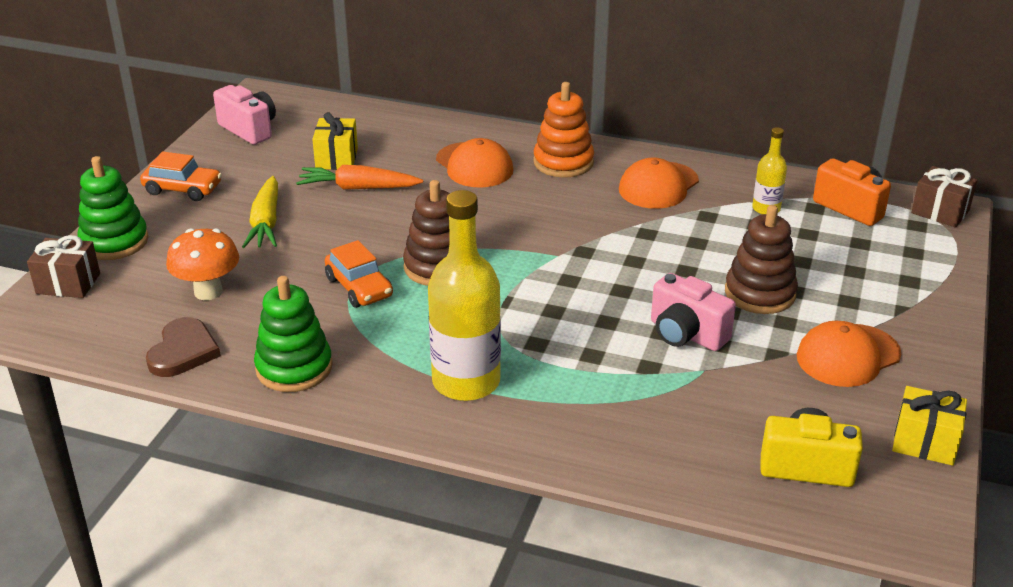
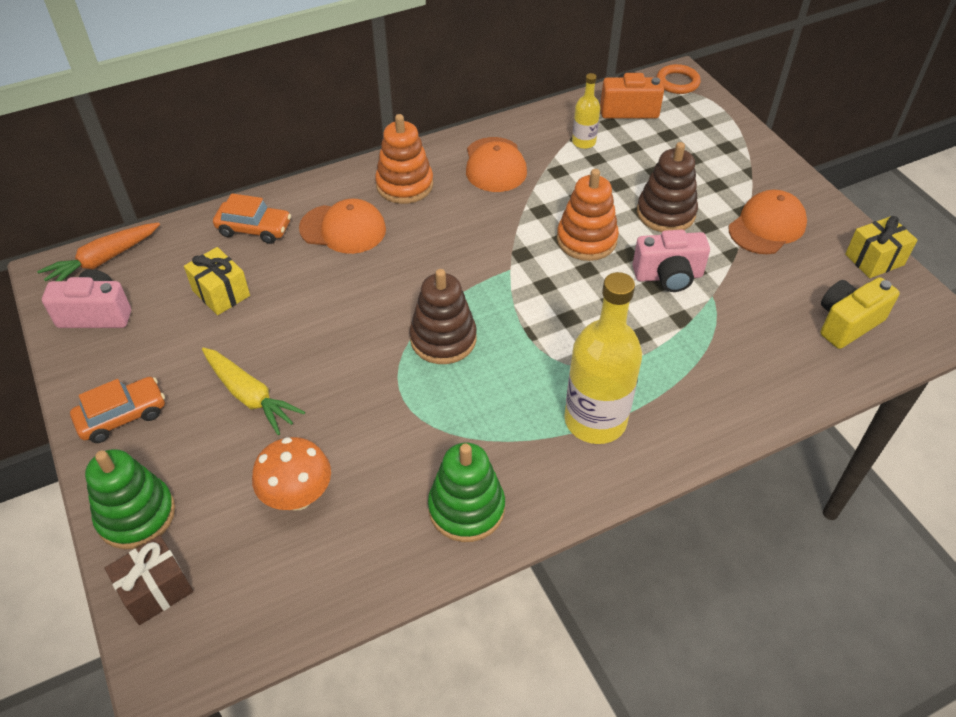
camera: 45 degrees left, 15 degrees up
(183, 351) = (360, 567): brown heart -> none
(358, 188) = (280, 310): orange carrot -> orange carrot (103, 261)
(359, 287) = (412, 400): orange car -> orange car (254, 229)
(654, 272) = (586, 240): none -> orange stacking toy
(848, 355) = (767, 226): orange cap -> orange cap turned 150 degrees counterclockwise
(940, 212) = (677, 82): brown gift -> orange ring

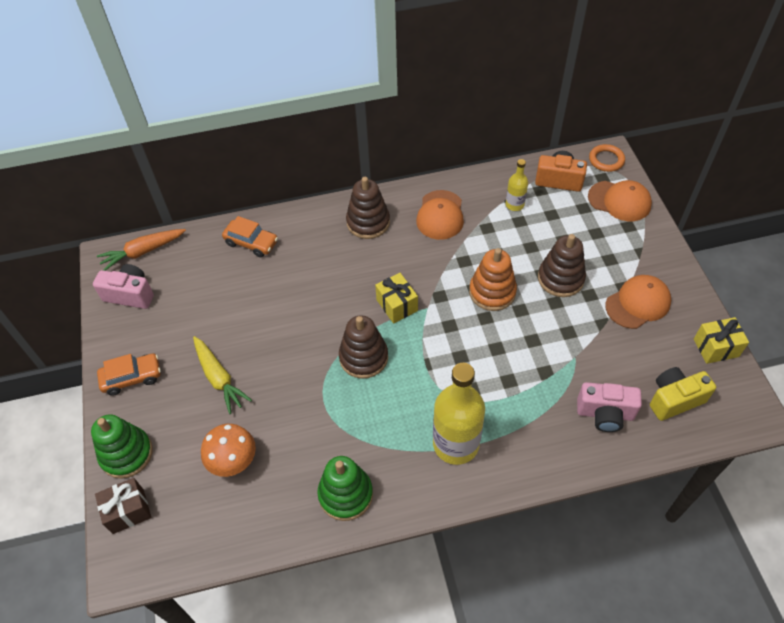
camera: 15 degrees right, 5 degrees up
(221, 293) = (217, 292): yellow gift -> yellow gift (397, 305)
(343, 229) = (314, 253): orange cap -> orange cap (619, 201)
(404, 185) = (368, 222): orange stacking toy -> brown stacking toy
(668, 276) = (546, 334): pink camera -> pink camera (605, 414)

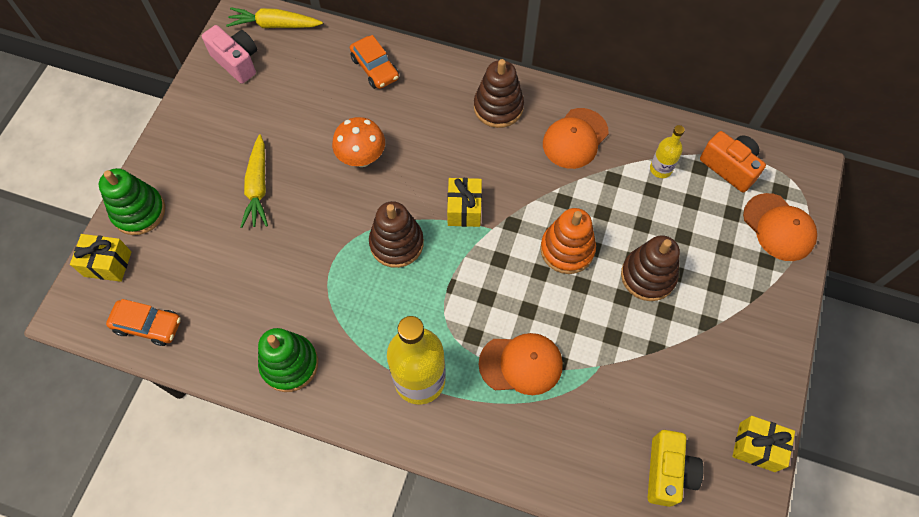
camera: 30 degrees right, 10 degrees up
(128, 511) = (108, 264): brown gift -> yellow gift
(132, 377) = (188, 143): orange car -> orange car (148, 325)
(142, 252) = (274, 25): orange carrot -> yellow carrot
(234, 462) = (218, 274): orange mushroom -> orange mushroom (362, 158)
(605, 414) = (584, 442): pink camera -> none
(606, 160) = (800, 173): orange ring -> none
(638, 303) = (709, 350): orange cap -> orange cap (521, 364)
(674, 399) = (668, 472): yellow camera -> yellow camera turned 90 degrees clockwise

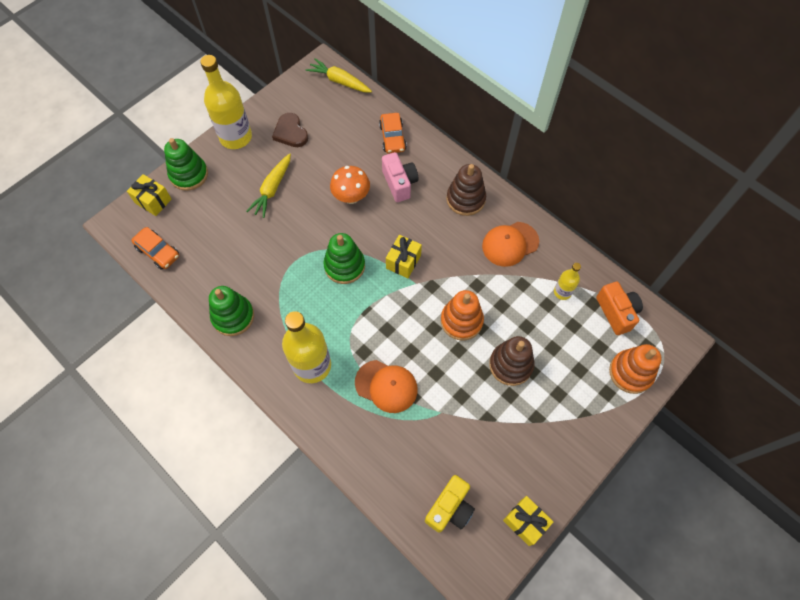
camera: 25 degrees right, 0 degrees up
(177, 141) = (236, 137): none -> yellow bottle
(237, 62) = (301, 97): pink camera -> pink camera (399, 183)
(245, 109) = (290, 132): none -> brown heart
(396, 243) = (344, 266): brown stacking toy -> green stacking toy
(779, 227) = (630, 372): orange cap -> orange stacking toy

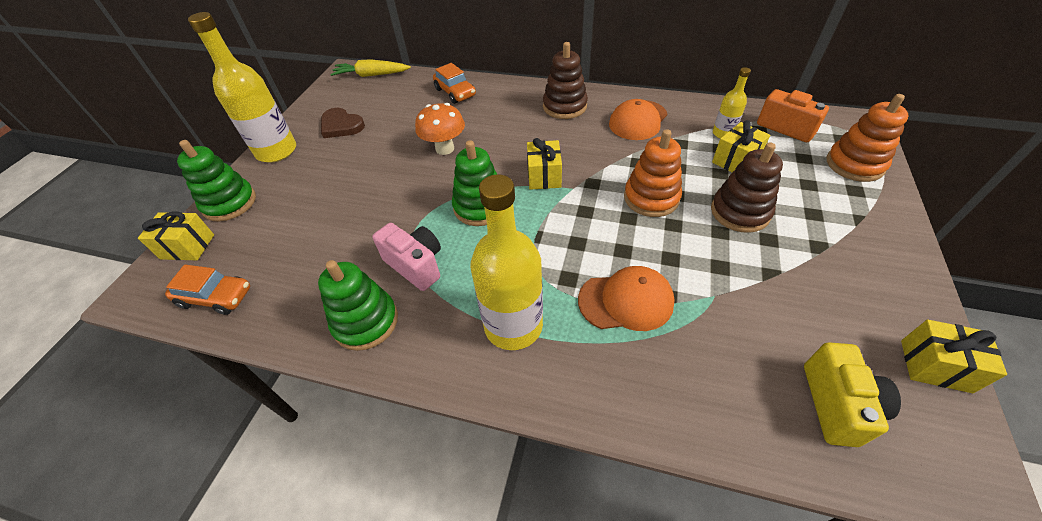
camera: 25 degrees left, 15 degrees down
(272, 189) = (347, 176): yellow carrot -> none
(399, 183) = (489, 120): pink camera -> pink camera (416, 265)
(548, 322) = (735, 160): none -> yellow gift

